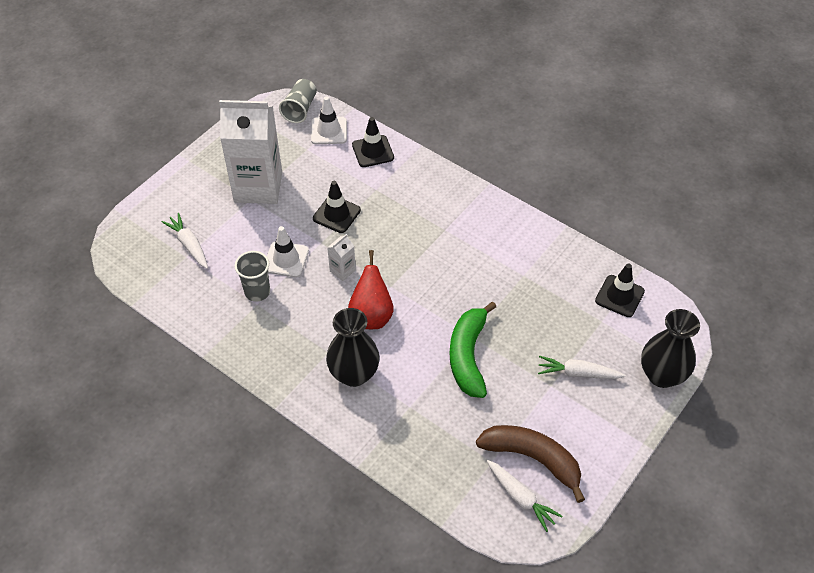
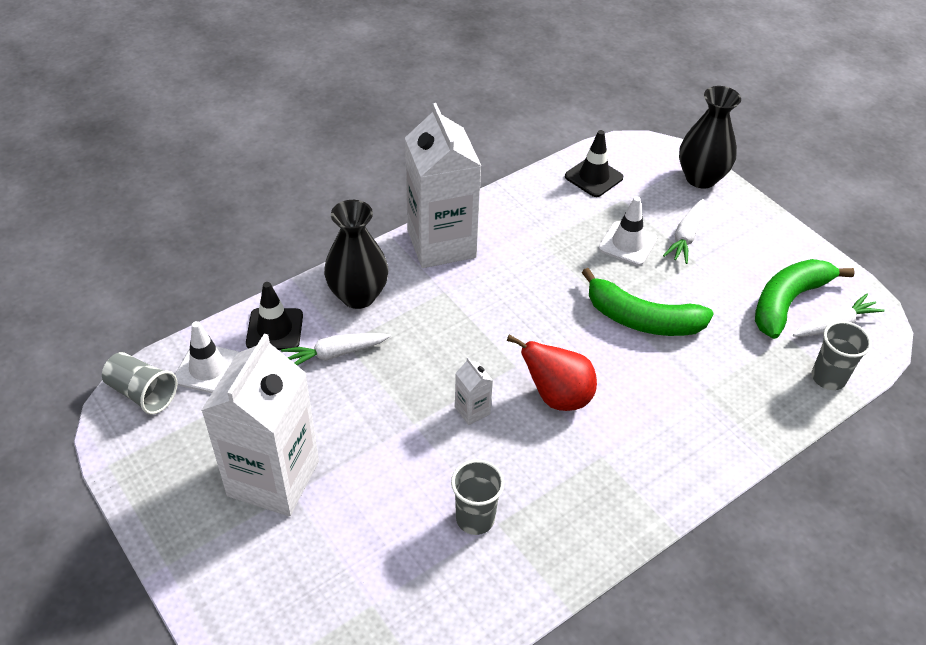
camera: 75 degrees left, 5 degrees down
(189, 245) = (350, 595): white carrot -> white carrot (335, 354)
(286, 259) = (428, 471): white traffic cone -> white traffic cone (627, 244)
(336, 214) = (370, 395): black traffic cone -> none
(354, 374) = (643, 436): black vase -> black vase (358, 296)
(457, 495) = (828, 378): none -> grey cup
(492, 216) = (441, 244): none -> white carton
(533, 459) = (788, 302): brown banana -> green banana

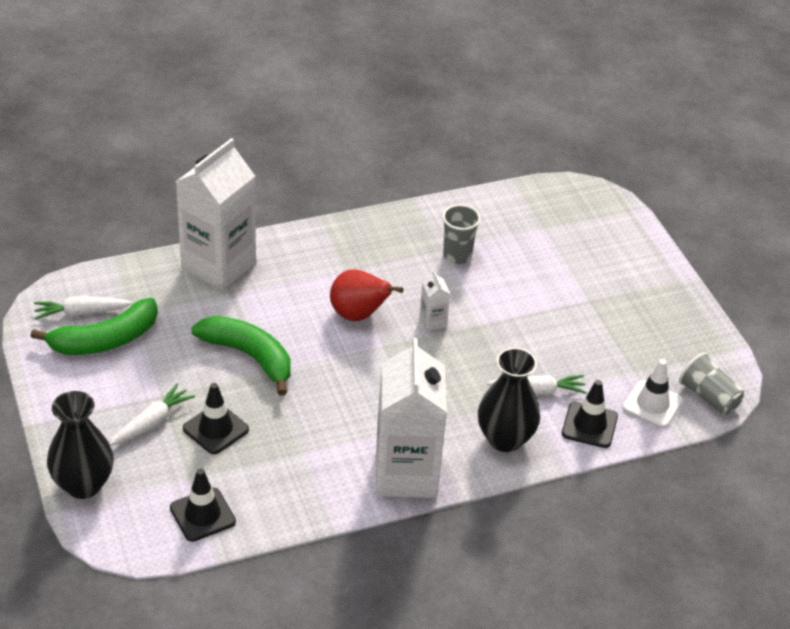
camera: 165 degrees left, 5 degrees down
(273, 478) = (602, 312): white carton -> white carton (218, 265)
(627, 244) = (215, 429): white traffic cone -> black traffic cone
(828, 378) = (126, 277): grey cup -> none

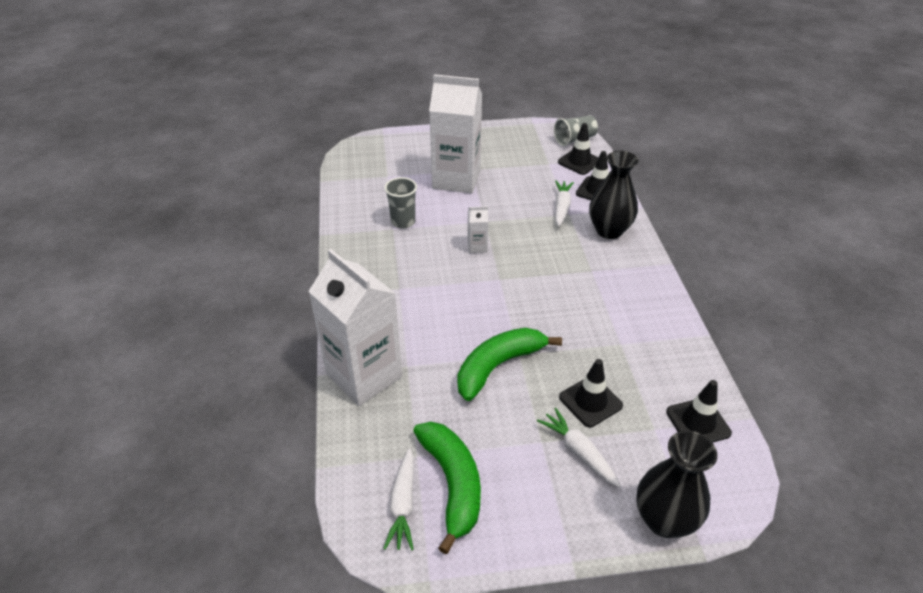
camera: 75 degrees left, 0 degrees up
(358, 315) = (459, 287): red pear -> none
(406, 474) = (645, 286): white carton -> white carton (456, 179)
(652, 404) = (579, 162): white traffic cone -> black traffic cone

